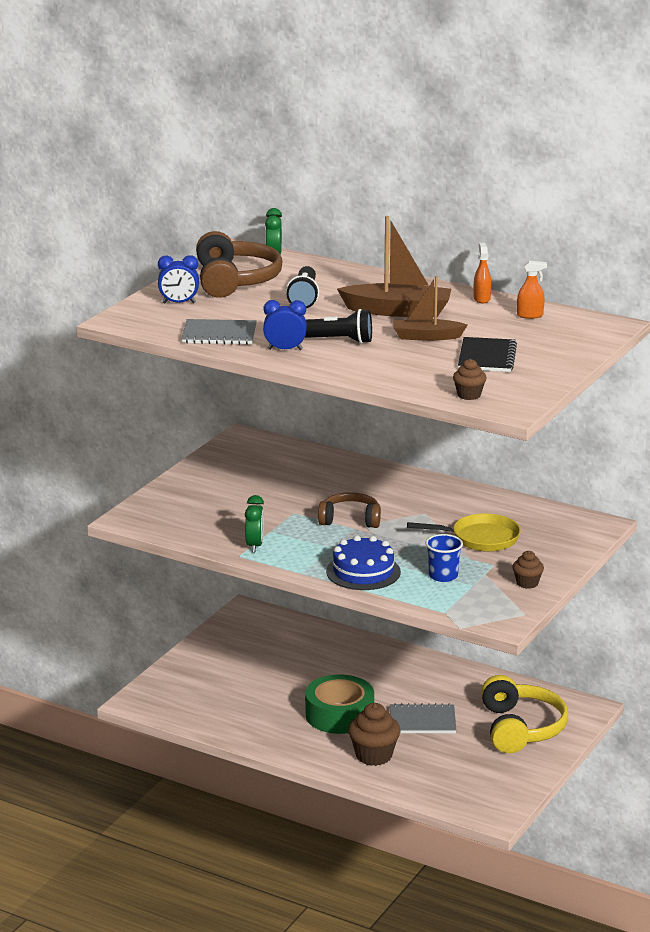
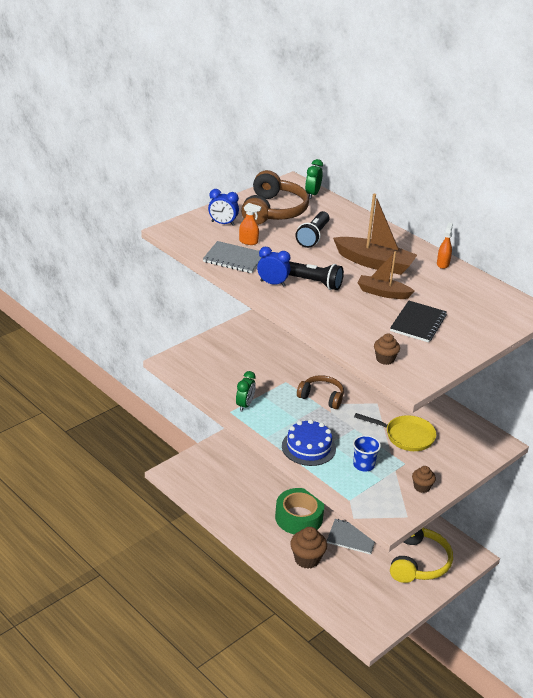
camera: 15 degrees right, 10 degrees up
(530, 315) = (471, 288): orange spray bottle -> orange spray bottle (248, 242)

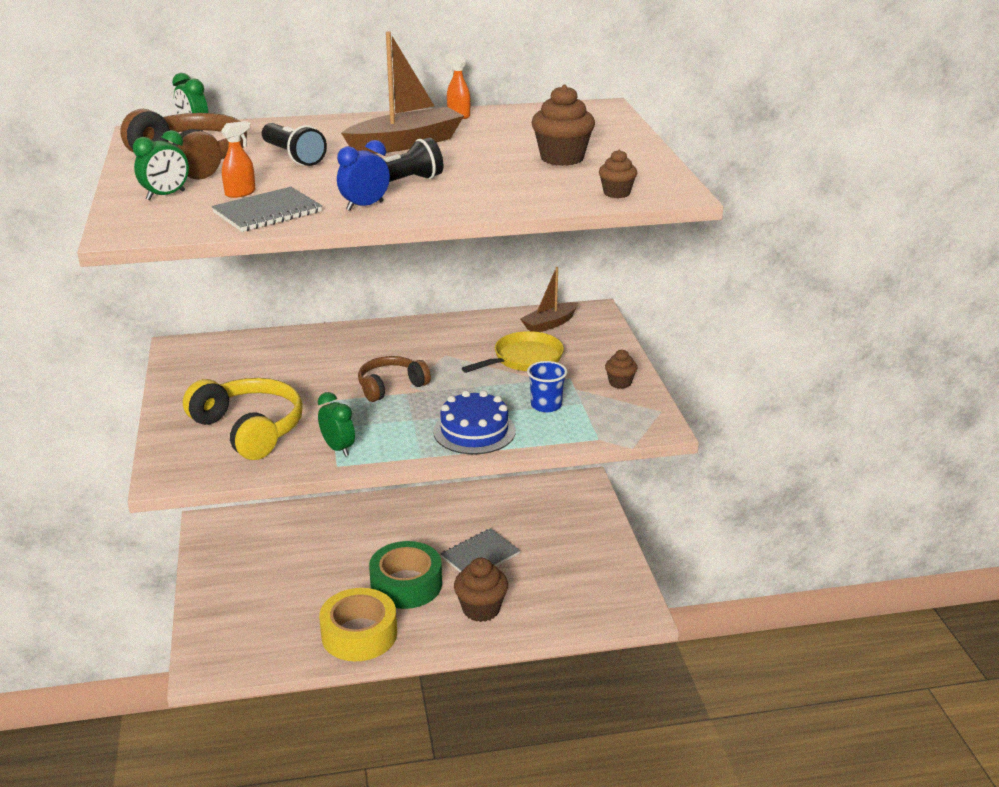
camera: 55 degrees left, 5 degrees down
(223, 223) = (166, 195): blue clock -> green clock
(243, 518) = (359, 634): none -> yellow tape
(383, 293) = (476, 157): brown boat -> brown boat (549, 324)
(418, 323) = (562, 158): black notebook -> brown cupcake
(418, 562) = (561, 524): yellow headphones -> yellow headphones (249, 429)

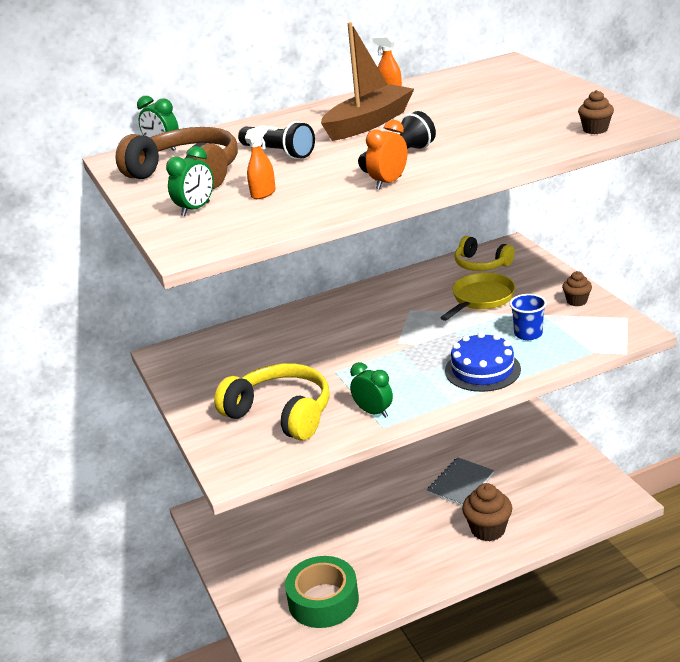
camera: 10 degrees left, 0 degrees up
(267, 212) = (305, 205): grey notebook -> none
(359, 634) = (394, 578): yellow tape -> none
(365, 206) = (388, 183): blue clock -> orange clock
(391, 386) = (381, 347): brown headphones -> none
(406, 584) = (410, 524): green tape -> green tape (323, 600)
(549, 324) = (481, 264): brown boat -> yellow headphones
(562, 158) = (518, 110): brown cupcake -> none

